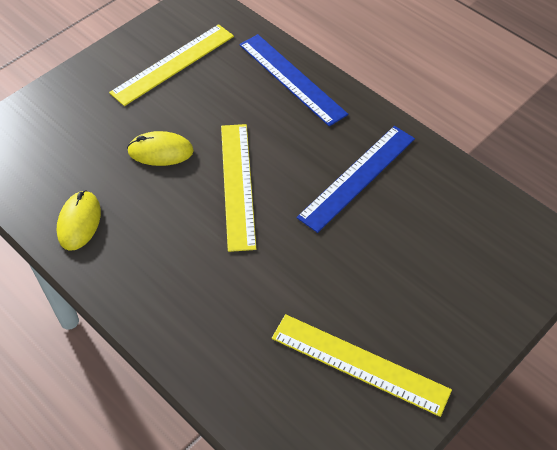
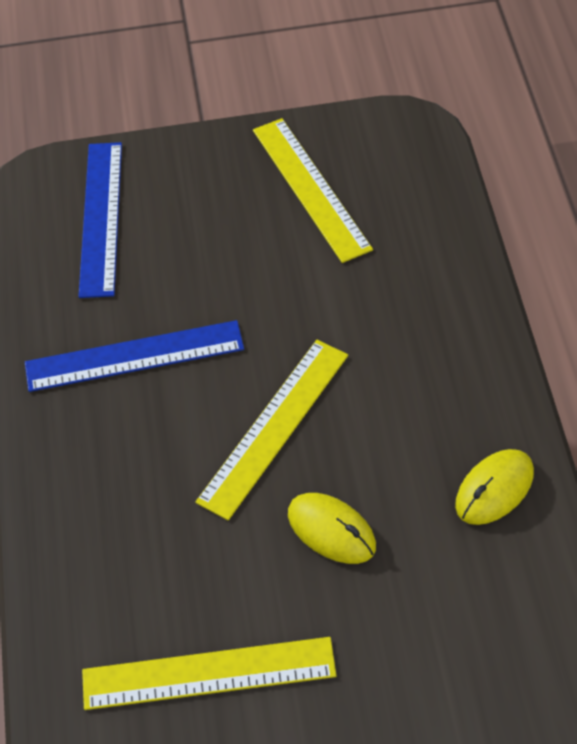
camera: 140 degrees left, 0 degrees up
(292, 79) = (75, 539): blue ruler -> blue ruler (101, 218)

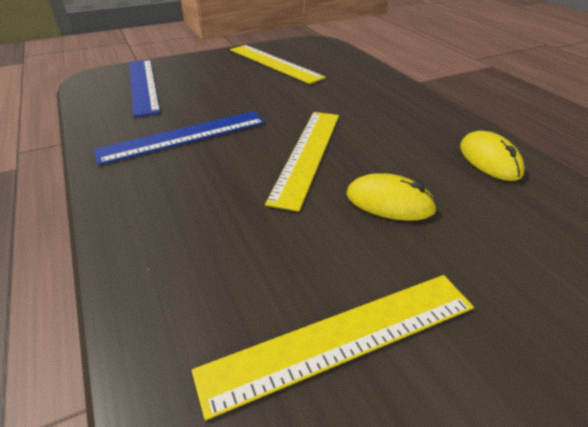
camera: 20 degrees left, 15 degrees down
(494, 489) = (489, 160): yellow mouse -> yellow mouse turned 45 degrees counterclockwise

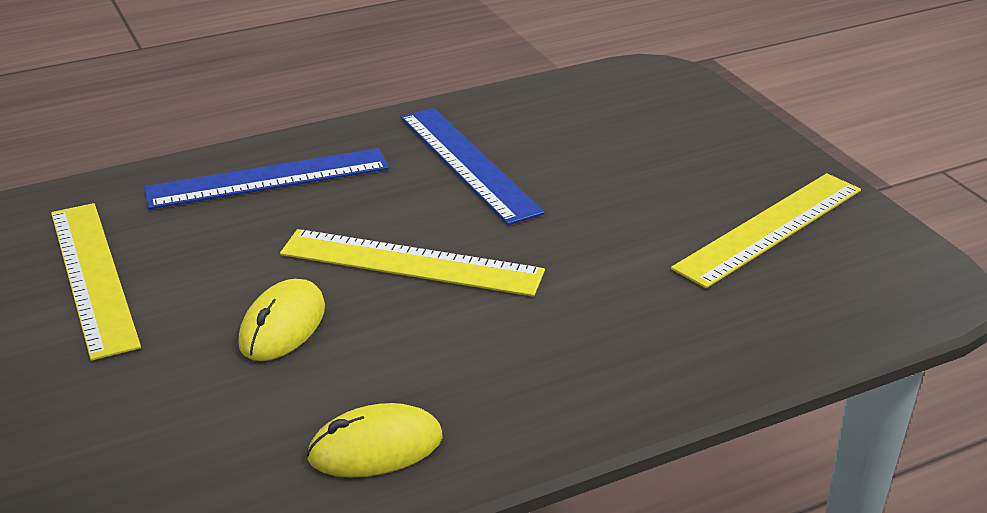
camera: 90 degrees right, 5 degrees down
(143, 85) = (634, 112): blue ruler -> blue ruler (268, 178)

